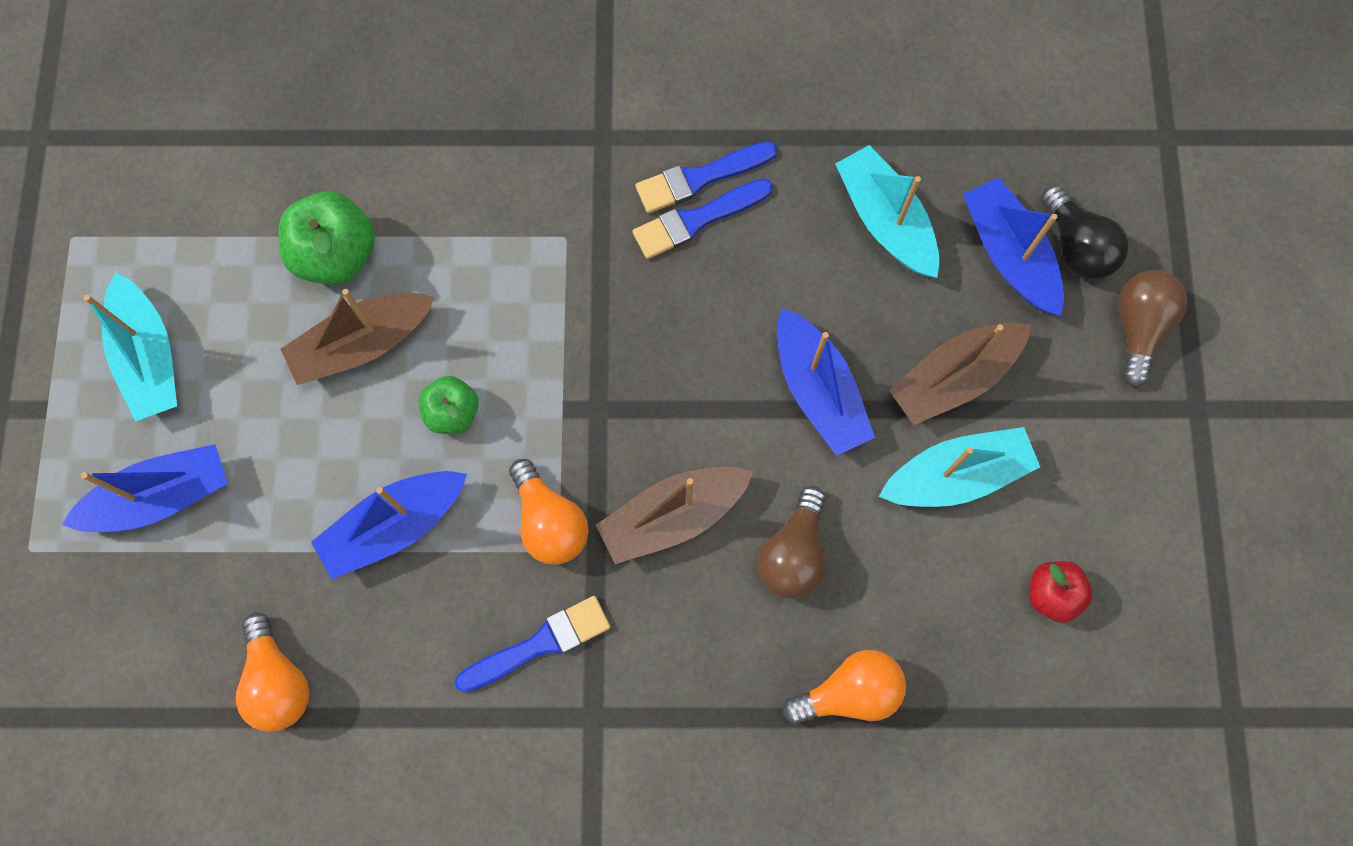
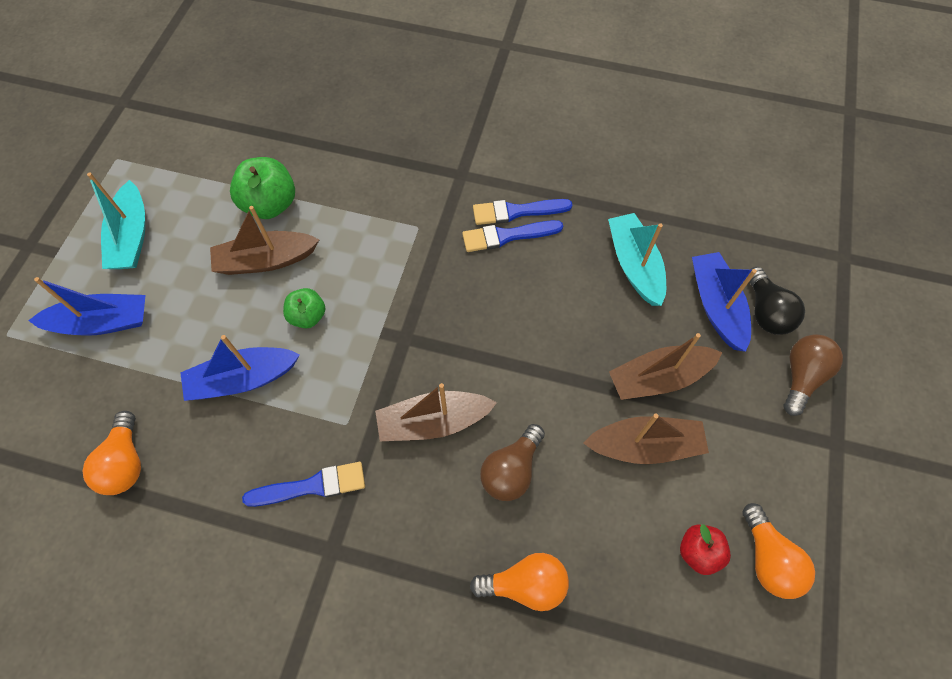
camera: 15 degrees right, 10 degrees down
(550, 522) = (347, 403): orange light bulb -> orange light bulb (767, 559)
(818, 391) = (559, 363): blue boat -> none
(956, 475) = (645, 445): turquoise boat -> brown boat

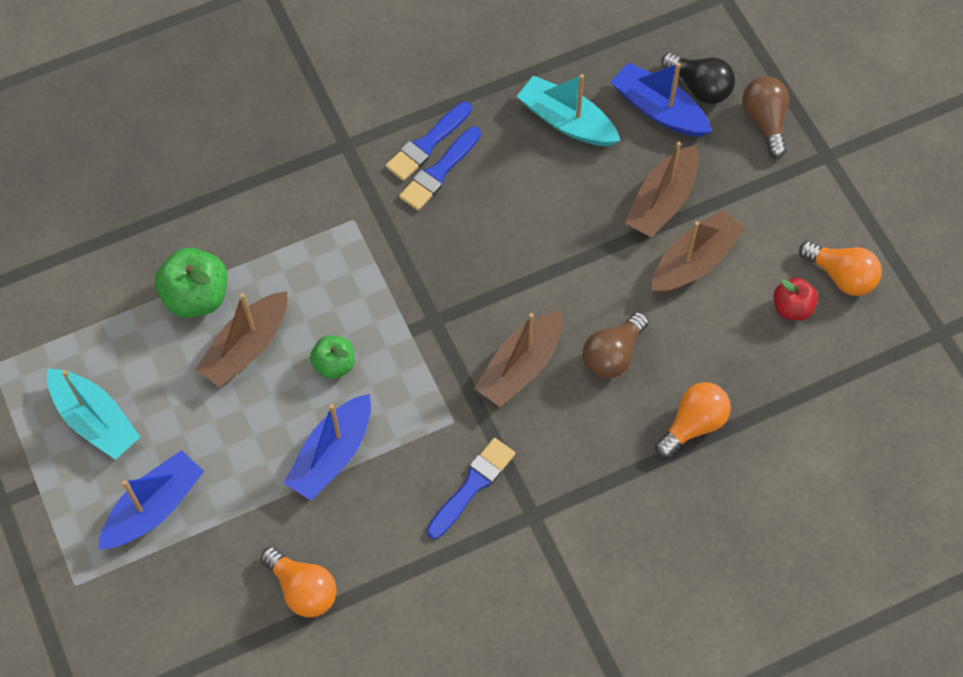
camera: 40 degrees left, 0 degrees up
(511, 470) = (613, 355): brown light bulb -> brown light bulb turned 45 degrees clockwise

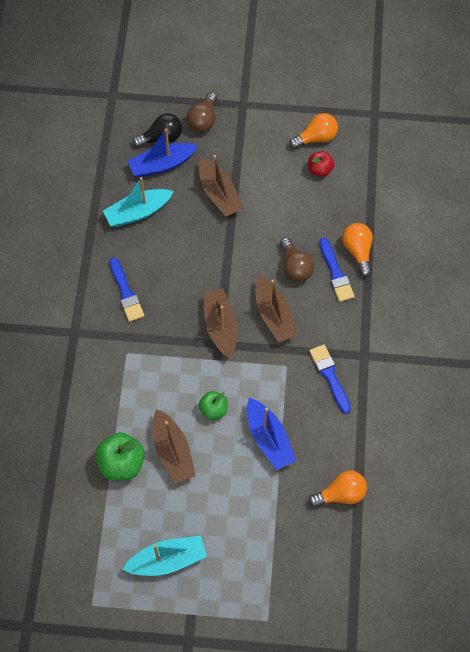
camera: 60 degrees left, 0 degrees up
(154, 507) = (244, 552): blue boat -> none
(427, 144) = (104, 289): blue brush -> blue brush (335, 273)
(694, 261) = (264, 199): brown boat -> brown boat (220, 326)
(765, 121) = (203, 120): brown light bulb -> brown light bulb turned 90 degrees counterclockwise

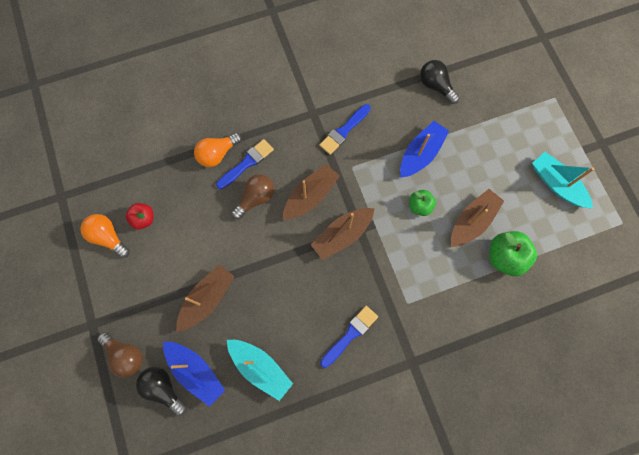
camera: 115 degrees left, 10 degrees up
(203, 120) = (125, 355): brown light bulb -> brown light bulb turned 45 degrees clockwise
(340, 494) = (435, 86): orange light bulb -> black light bulb

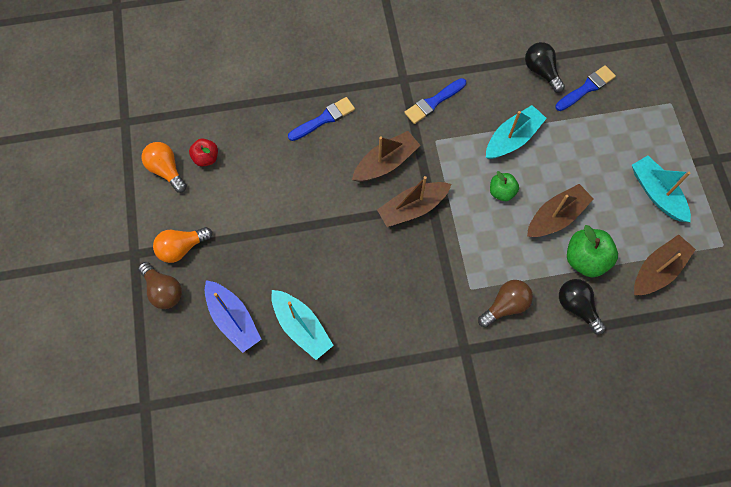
camera: 10 degrees right, 5 degrees down
(163, 388) = (197, 330): black light bulb -> black light bulb (577, 307)
(207, 299) = (258, 249): brown boat -> brown boat (658, 270)
(217, 154) = (294, 105): orange light bulb -> orange light bulb (182, 248)
(256, 198) = (327, 156): brown light bulb -> brown light bulb (505, 306)
(350, 335) = (403, 310): blue brush -> blue brush (586, 88)
(421, 154) = (512, 138): blue boat -> turquoise boat

